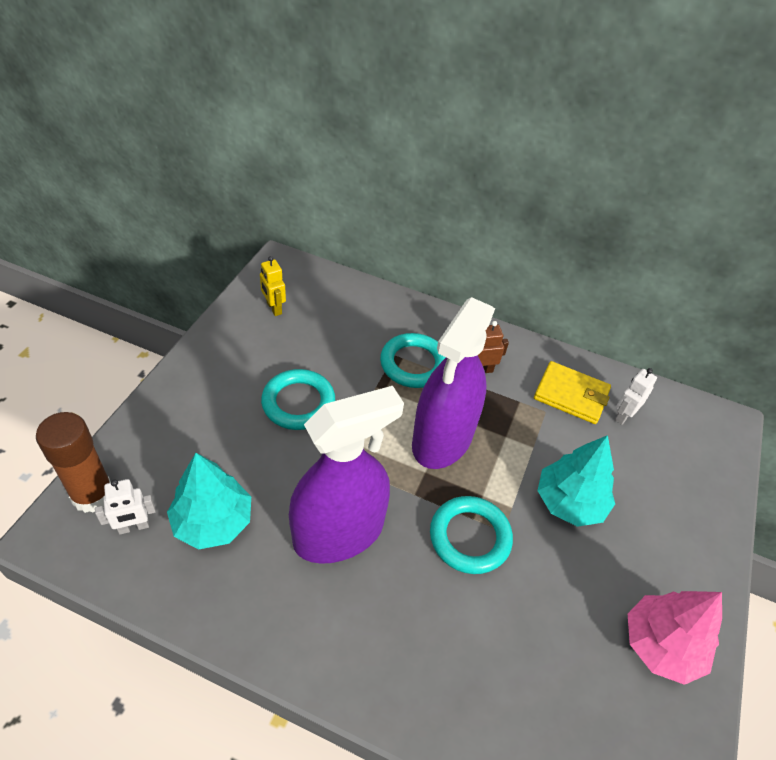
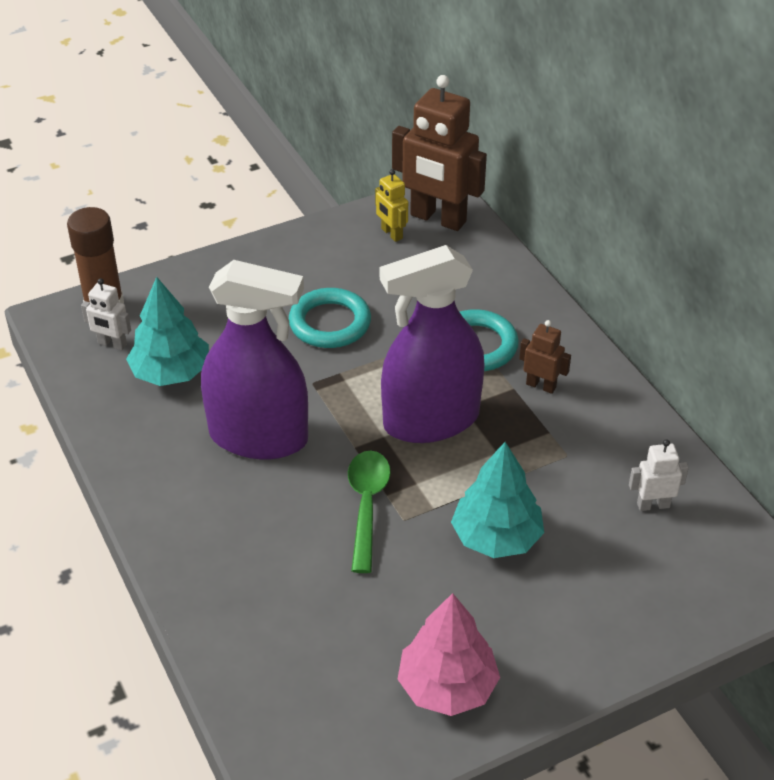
camera: 45 degrees right, 5 degrees down
(274, 308) = (391, 234): yellow robot -> yellow robot turned 45 degrees counterclockwise
(295, 281) = (437, 219): none -> brown robot
(470, 537) = (366, 506): turquoise ring -> green spoon
(571, 395) = (615, 456): yellow wallet -> none

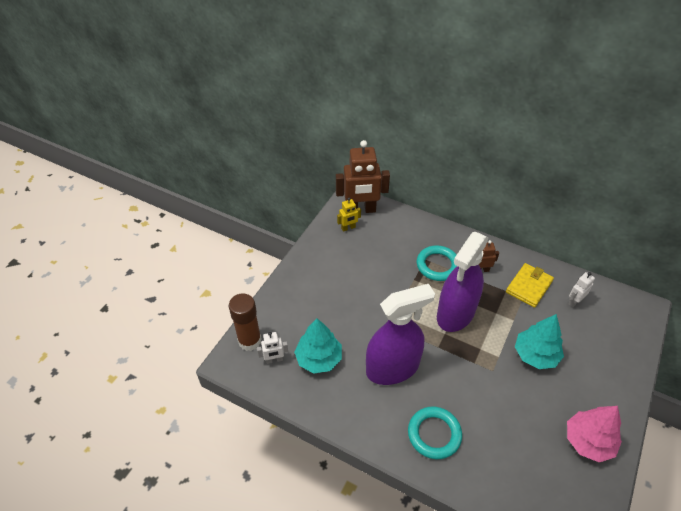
camera: 35 degrees left, 5 degrees up
(330, 323) = (366, 289): turquoise ring -> turquoise ring (434, 434)
(366, 506) = (472, 373): green spoon -> none
(391, 234) = (348, 228): yellow robot -> yellow robot turned 45 degrees counterclockwise
(596, 446) = (529, 286): none -> yellow wallet

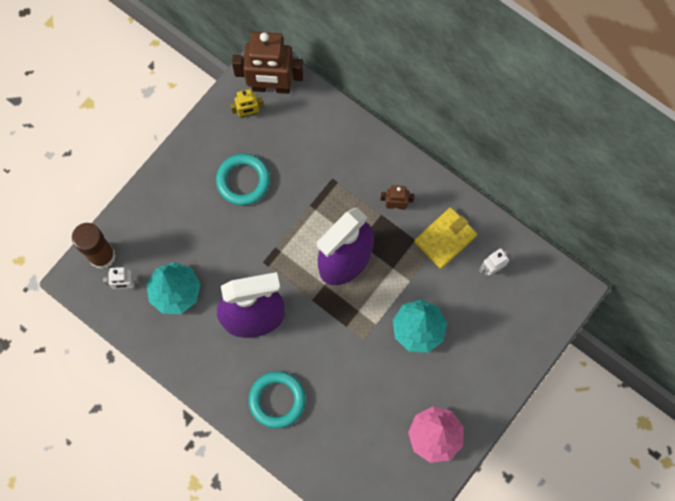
camera: 10 degrees right, 25 degrees up
(437, 265) = (344, 189): turquoise ring -> turquoise ring (243, 181)

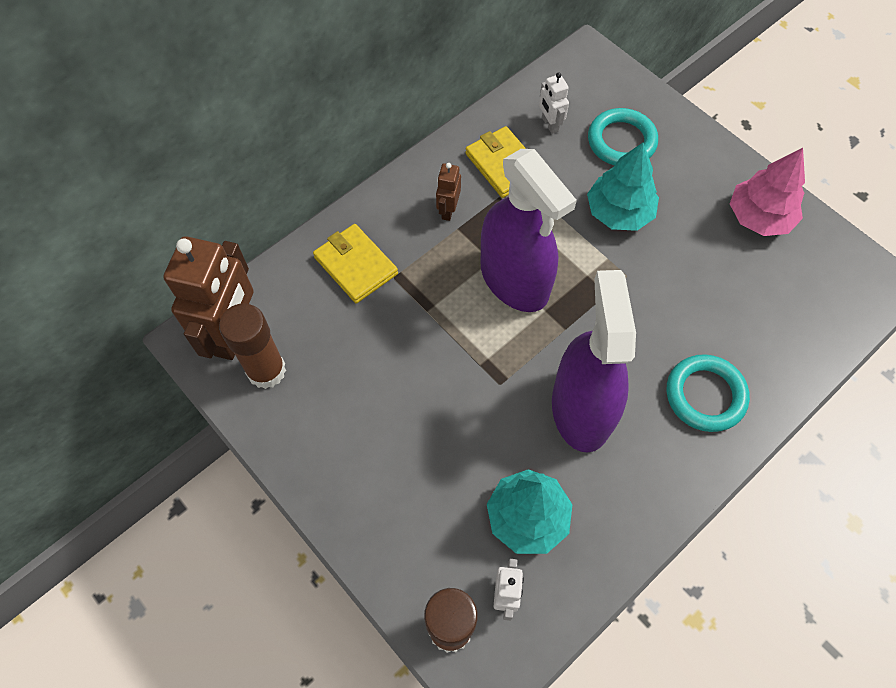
camera: 80 degrees left, 10 degrees down
(243, 181) = (370, 393): turquoise ring -> turquoise ring (621, 141)
(248, 113) = (266, 370): yellow robot -> brown glue stick
(337, 151) = (356, 266): none -> yellow wallet

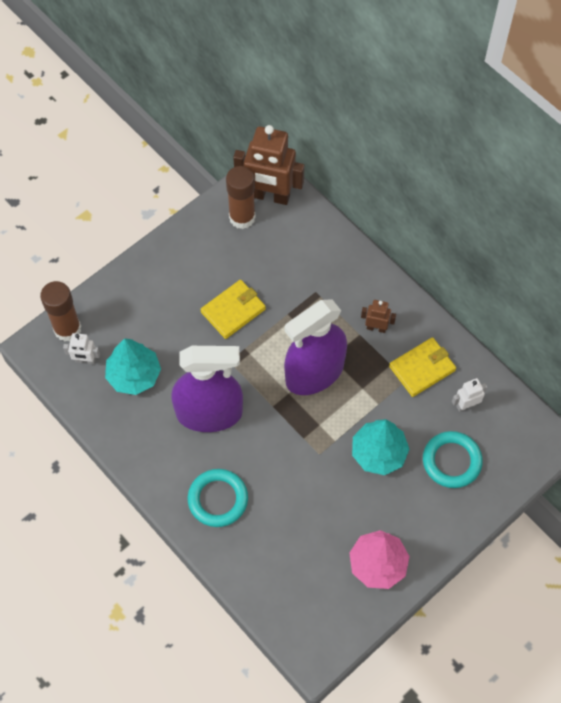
camera: 90 degrees right, 0 degrees up
(356, 266) = (325, 267): yellow wallet -> yellow wallet (233, 311)

